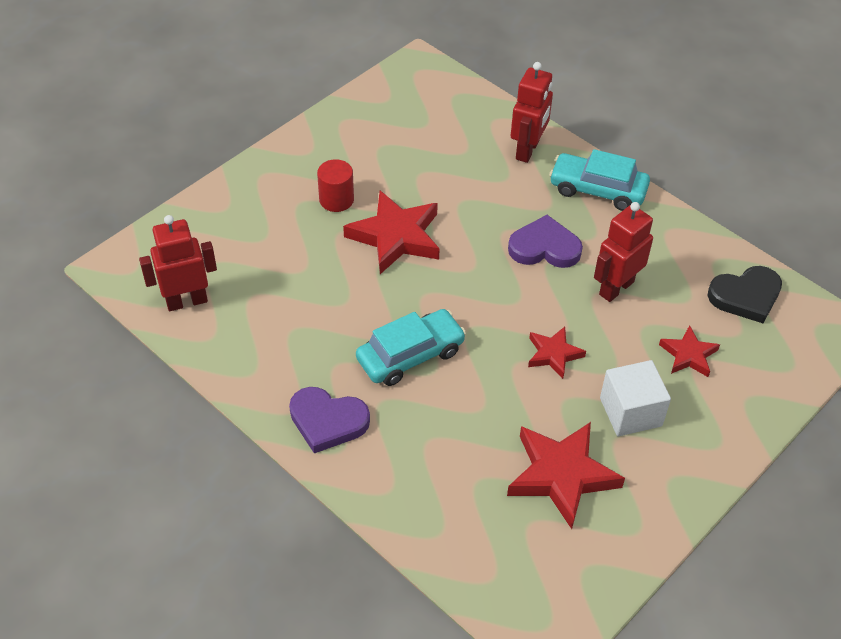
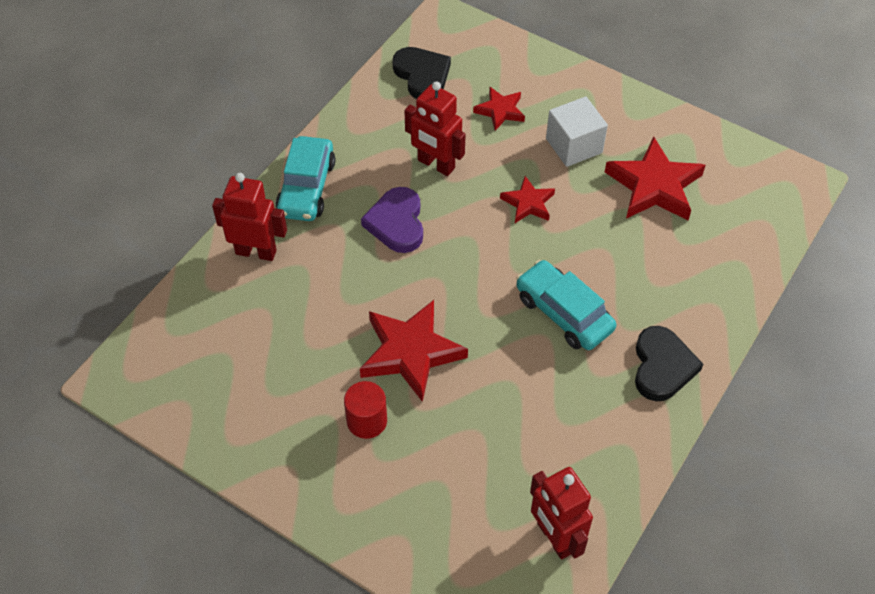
camera: 100 degrees left, 5 degrees up
(327, 421) = (662, 366): purple heart -> black heart

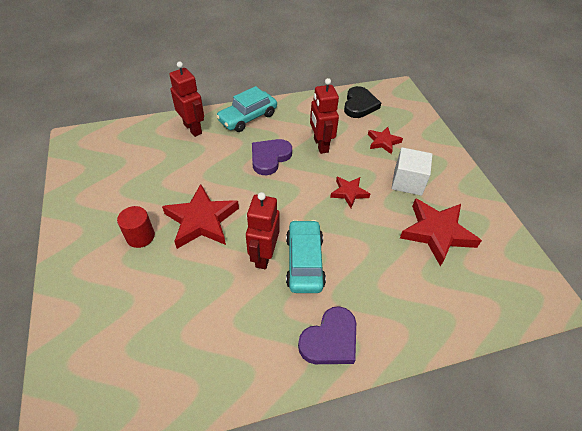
camera: 40 degrees right, 5 degrees down
(555, 538) = (147, 388): red robot -> red robot (263, 256)
(662, 366) = (330, 340): black heart -> purple heart

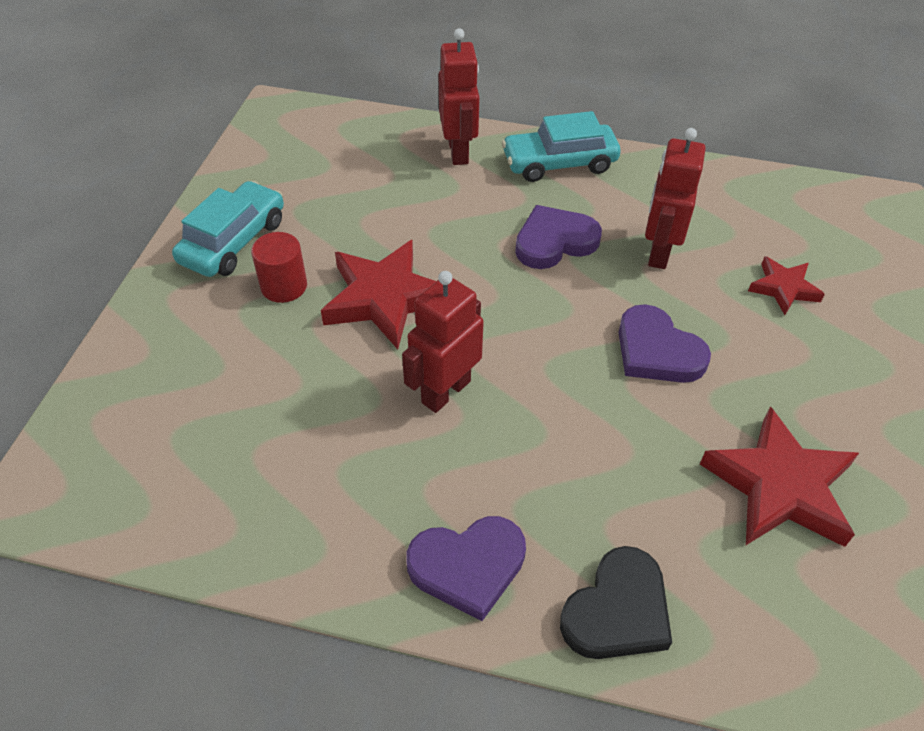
camera: 30 degrees right, 0 degrees up
(304, 262) = (505, 429): turquoise car -> turquoise car (234, 241)
(349, 193) = (657, 351): red star -> purple heart
(359, 105) = (781, 207): black heart -> black heart (617, 610)
(408, 182) = (784, 376): white cube -> none

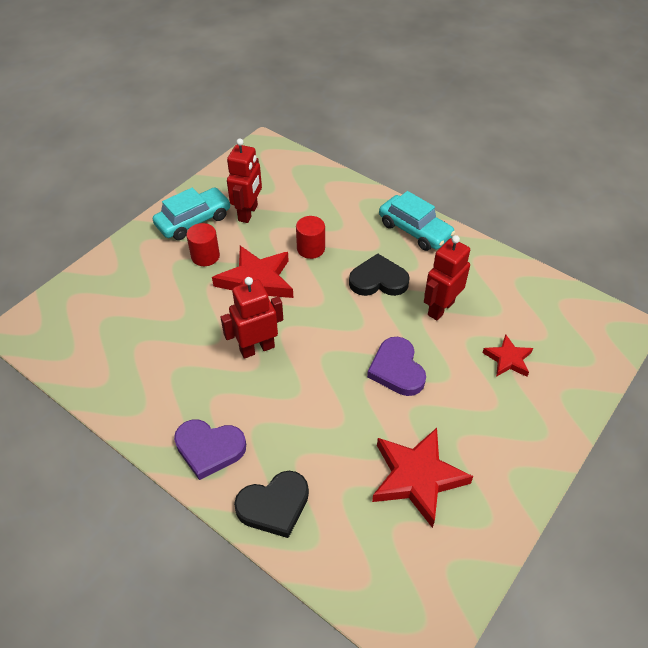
camera: 25 degrees right, 0 degrees up
(434, 228) = (310, 249): none -> red cylinder
(458, 151) = (356, 204): red robot -> red robot (248, 213)
(554, 241) = (378, 280): purple heart -> black heart
(559, 163) = (415, 230): turquoise car -> turquoise car turned 150 degrees counterclockwise

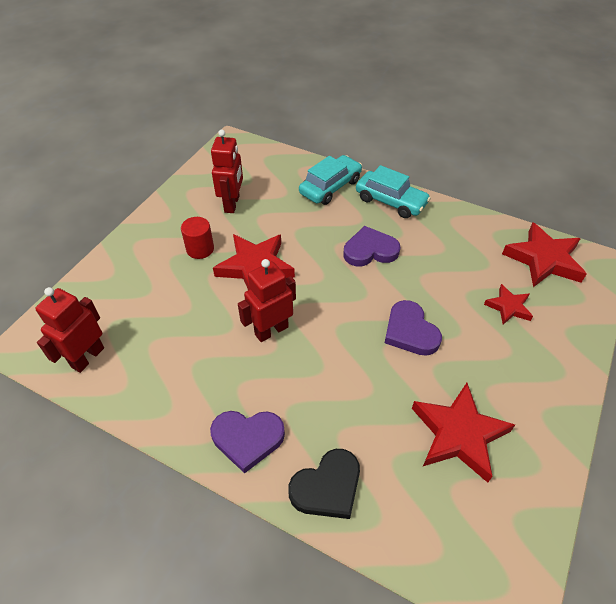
camera: 10 degrees left, 0 degrees up
(193, 221) = (181, 217): turquoise car -> turquoise car (330, 187)
(310, 249) = (299, 229): red cylinder -> none
(378, 280) = (370, 250): black heart -> purple heart
(440, 308) = (434, 268): red robot -> red robot (87, 357)
(562, 314) = (543, 259): none -> red star

